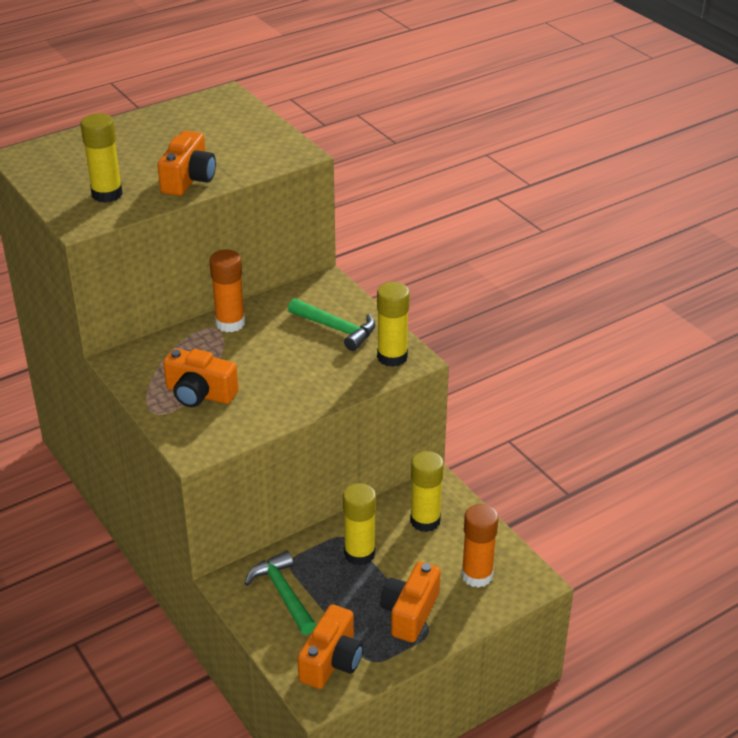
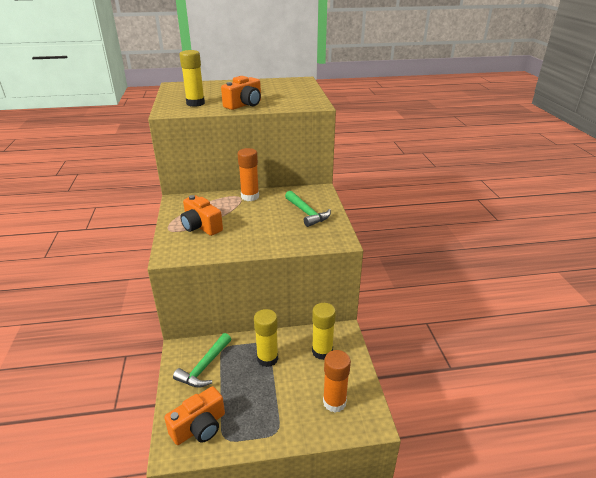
camera: 25 degrees right, 5 degrees down
(283, 593) = (204, 367): green hammer -> green hammer turned 150 degrees counterclockwise
(392, 357) = (329, 236): yellow glue stick -> none
(410, 613) = (272, 412): orange camera -> none

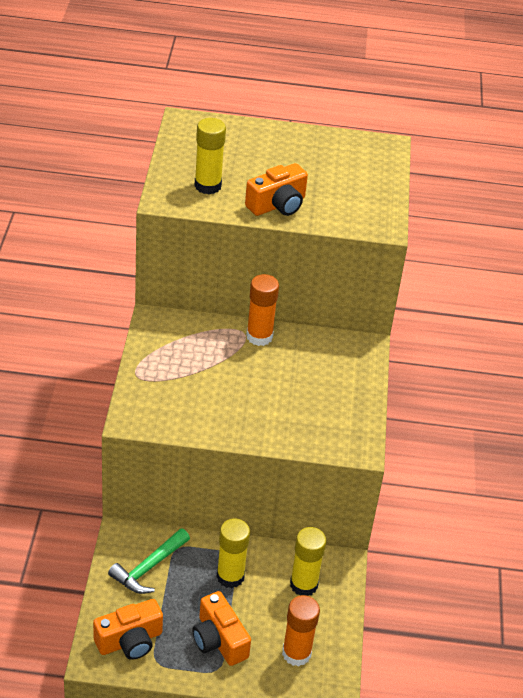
camera: 10 degrees right, 10 degrees up
(201, 226) = (180, 379): orange camera -> orange camera (219, 640)
(307, 213) = (331, 388): green hammer -> none

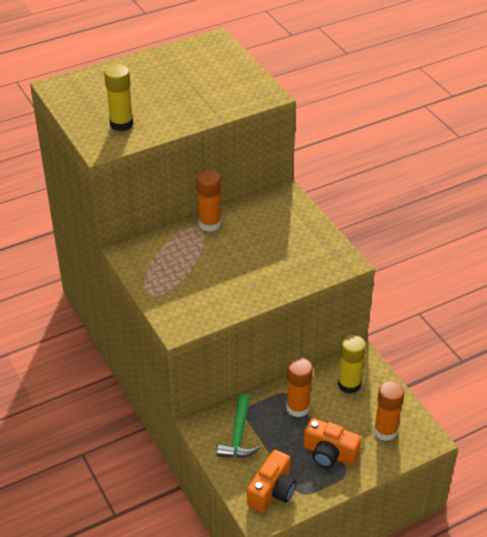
camera: 30 degrees left, 0 degrees up
(230, 576) = (298, 408): yellow glue stick -> orange glue stick
(277, 205) = (184, 114): orange camera -> none

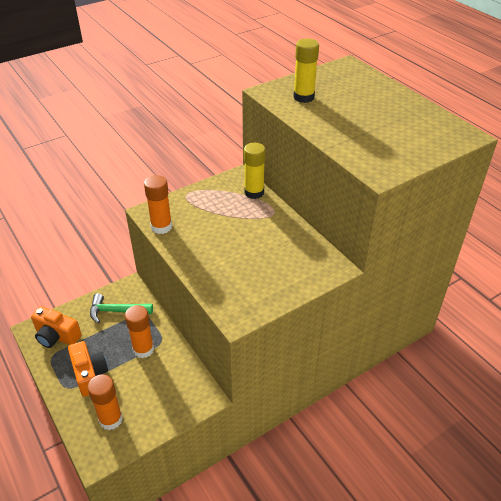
camera: 85 degrees right, 0 degrees up
(209, 224) = (279, 219): orange glue stick -> orange glue stick (161, 227)
(329, 453) = (90, 374): orange camera -> orange camera turned 135 degrees clockwise
(349, 384) = (170, 388): yellow glue stick -> yellow glue stick (254, 192)

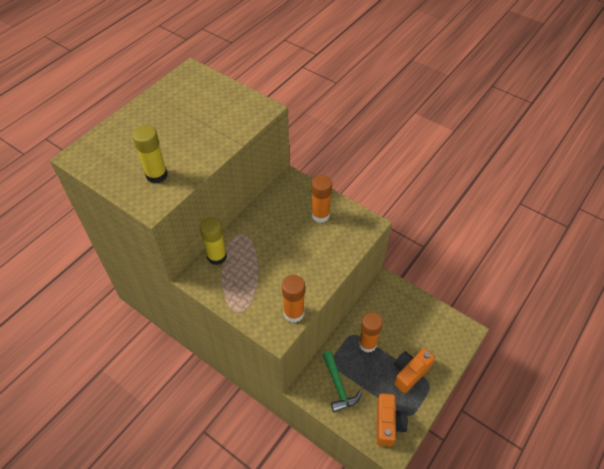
camera: 110 degrees left, 10 degrees up
(111, 419) = (436, 337): orange glue stick -> orange glue stick (320, 215)

